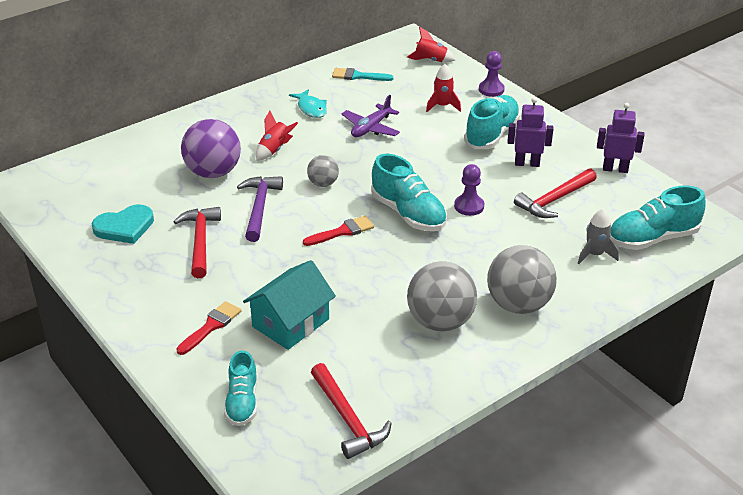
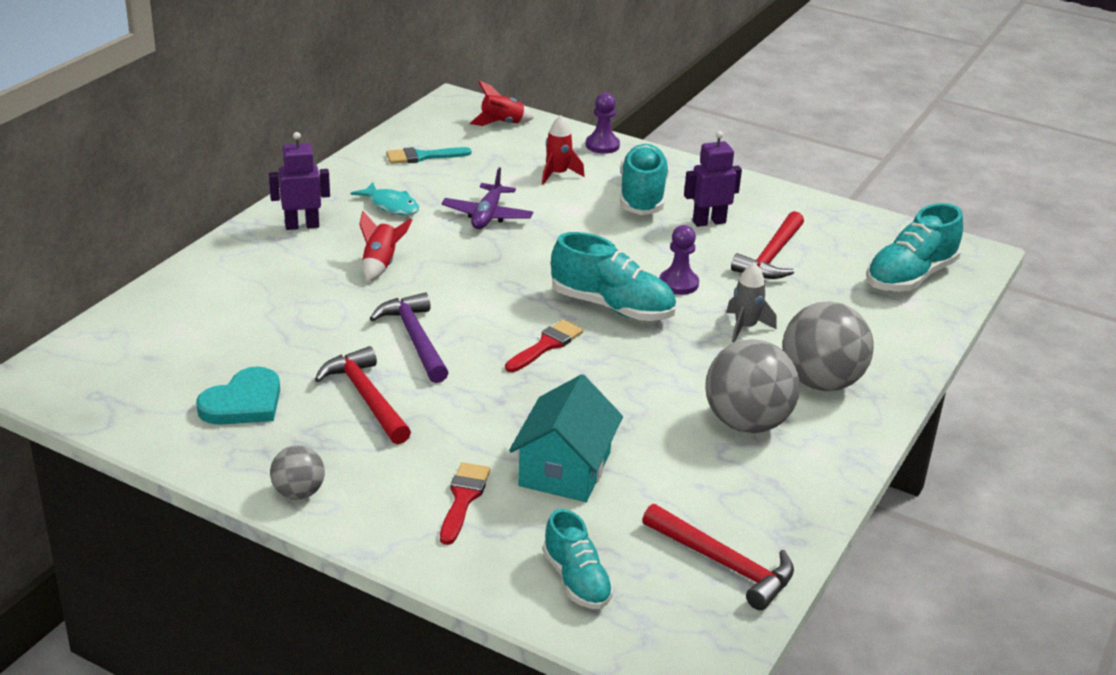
camera: 25 degrees left, 5 degrees down
(213, 172) = (317, 308): purple ball -> none
(323, 183) = (477, 293): grey ball -> grey ball (298, 493)
(595, 254) = (862, 307): grey rocket -> grey rocket (745, 327)
(615, 169) = (812, 209): purple robot -> purple robot (302, 225)

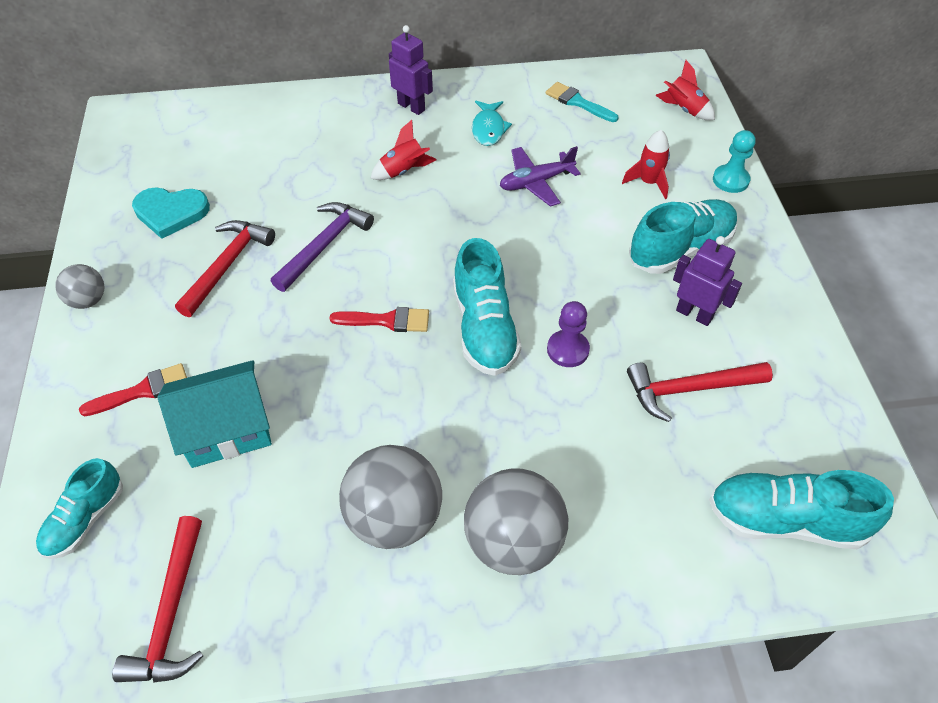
camera: 55 degrees right, 20 degrees up
(602, 145) = (730, 180): purple pawn -> turquoise pawn
(745, 327) = (547, 434): grey rocket -> none

